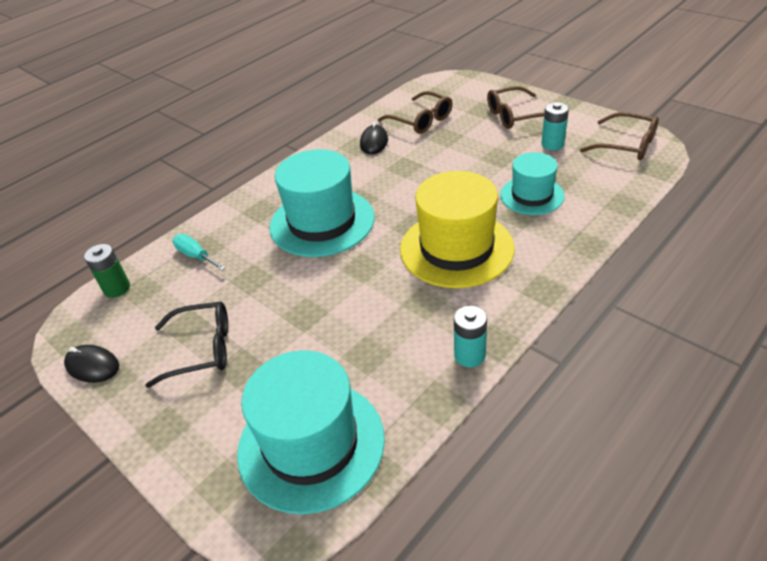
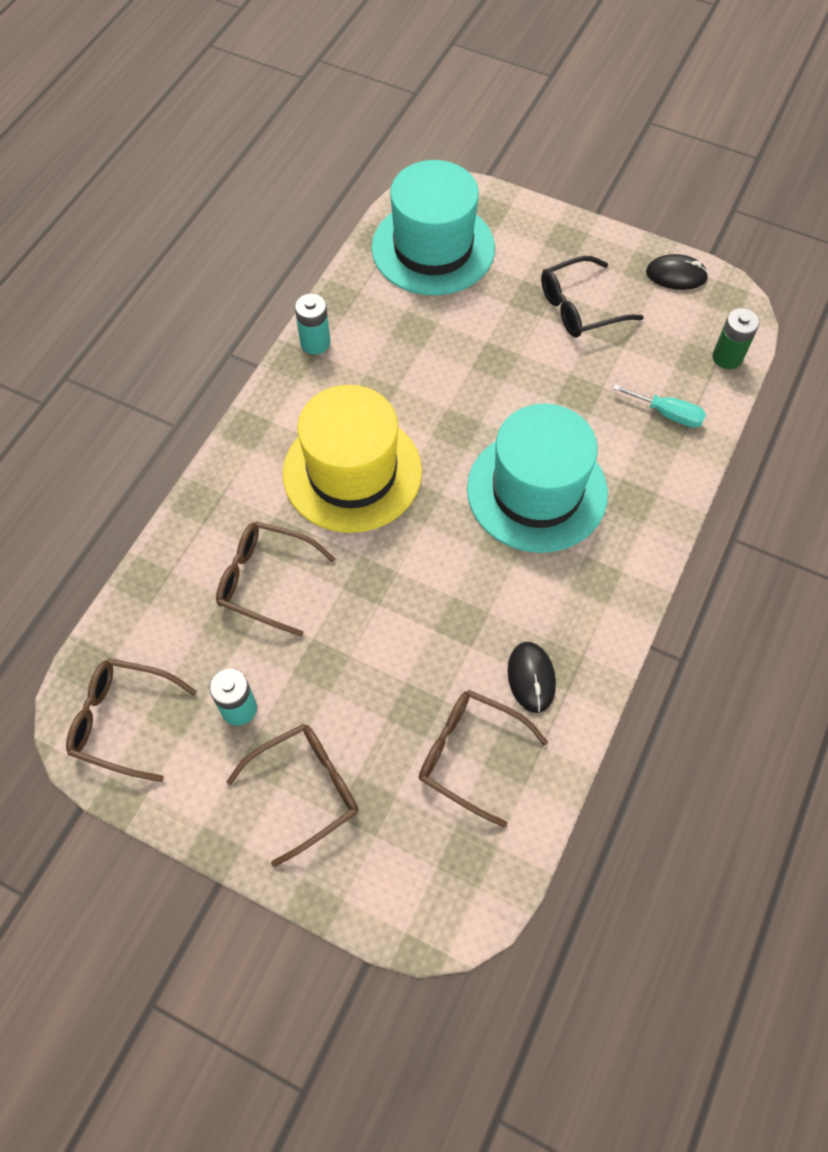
camera: 160 degrees right, 20 degrees up
(532, 195) = (266, 581): turquoise hat -> brown glasses

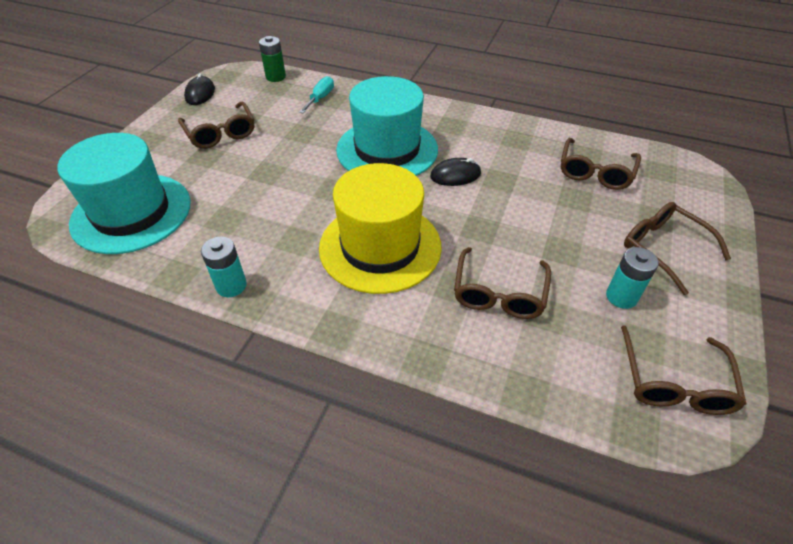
camera: 95 degrees left, 15 degrees down
(531, 678) = (530, 149): black mouse -> black mouse (455, 175)
(580, 307) = (220, 133): black glasses -> brown glasses

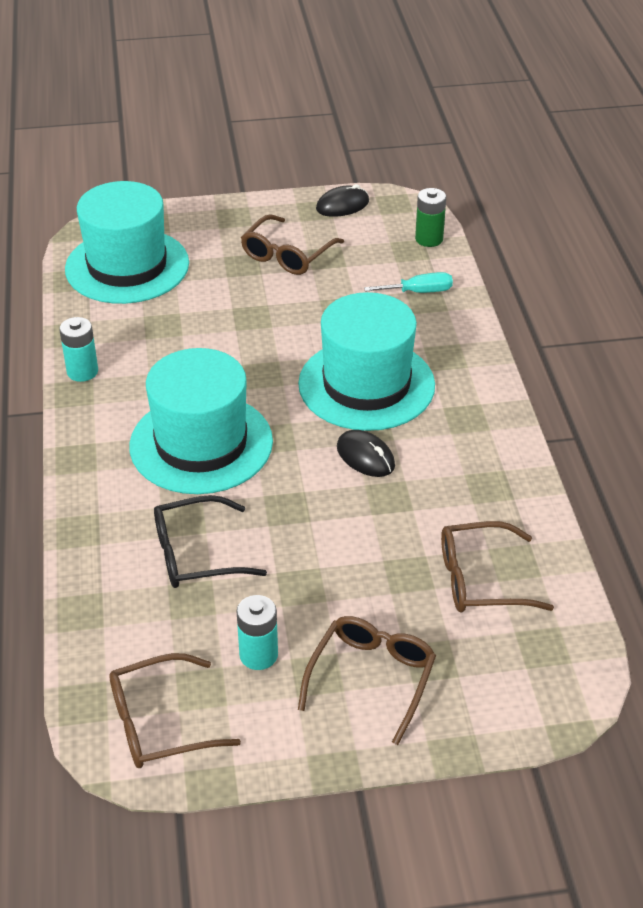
camera: 60 degrees right, 5 degrees down
(380, 247) = (201, 443): yellow hat -> turquoise hat
(499, 293) = (196, 554): brown glasses -> black glasses

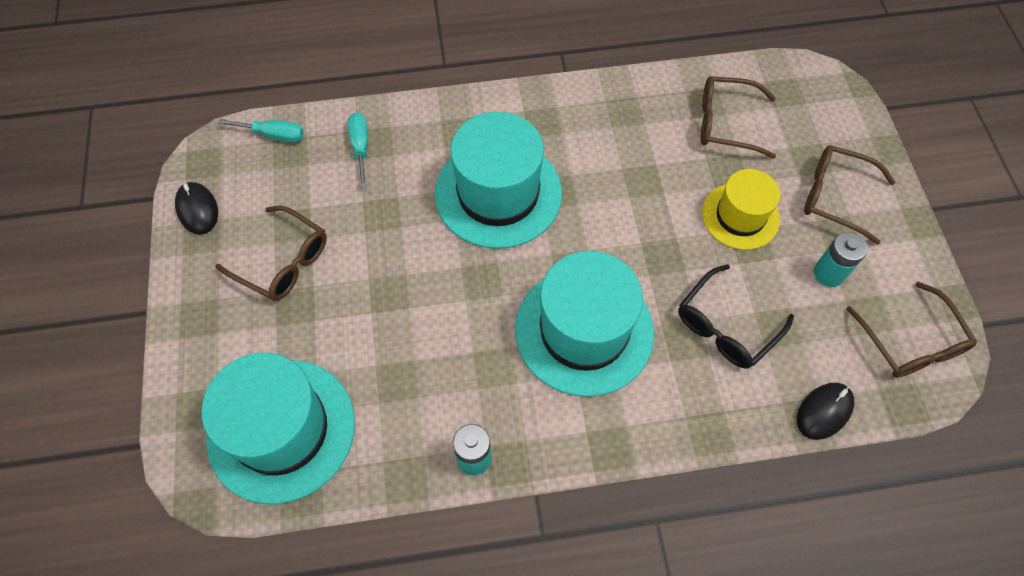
camera: 90 degrees left, 20 degrees up
(196, 554) = (726, 326): black glasses -> black glasses turned 60 degrees clockwise
(340, 579) = (740, 216): none -> yellow hat
(365, 456) = (595, 196): black mouse -> black mouse (824, 411)
(429, 239) = (273, 135): green battery -> turquoise screwdriver
(481, 579) = (726, 123): brown glasses -> brown glasses turned 105 degrees clockwise

